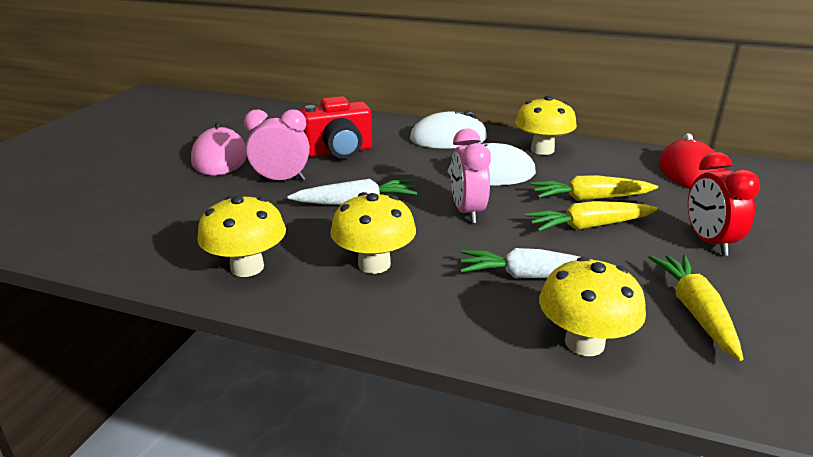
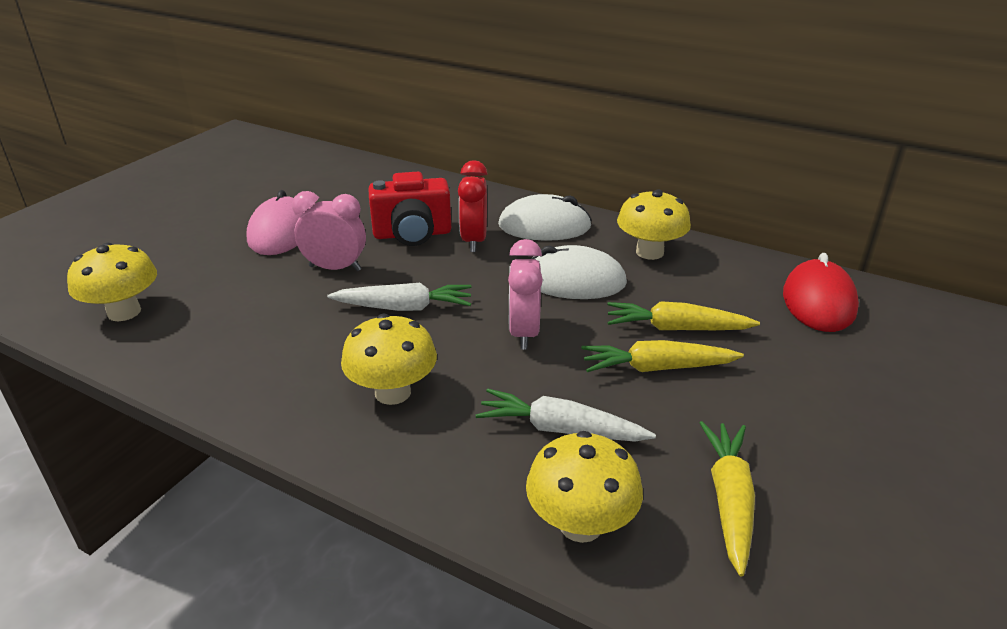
camera: 10 degrees right, 5 degrees up
(247, 267) = (259, 381): yellow mushroom -> yellow mushroom (124, 312)
(709, 242) = (793, 407): red clock -> red clock (474, 241)

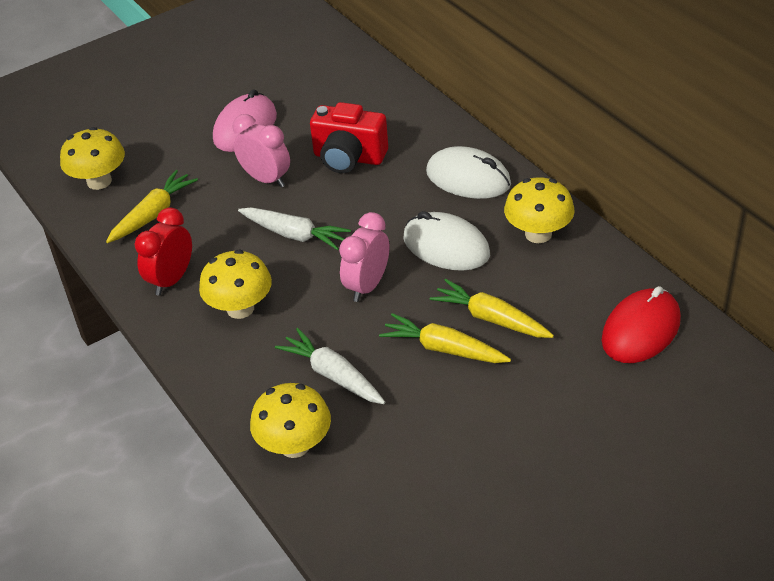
camera: 30 degrees right, 10 degrees up
(474, 241) = (395, 179): red clock -> red clock (171, 280)
(729, 500) = (403, 465): yellow carrot -> yellow carrot (153, 214)

